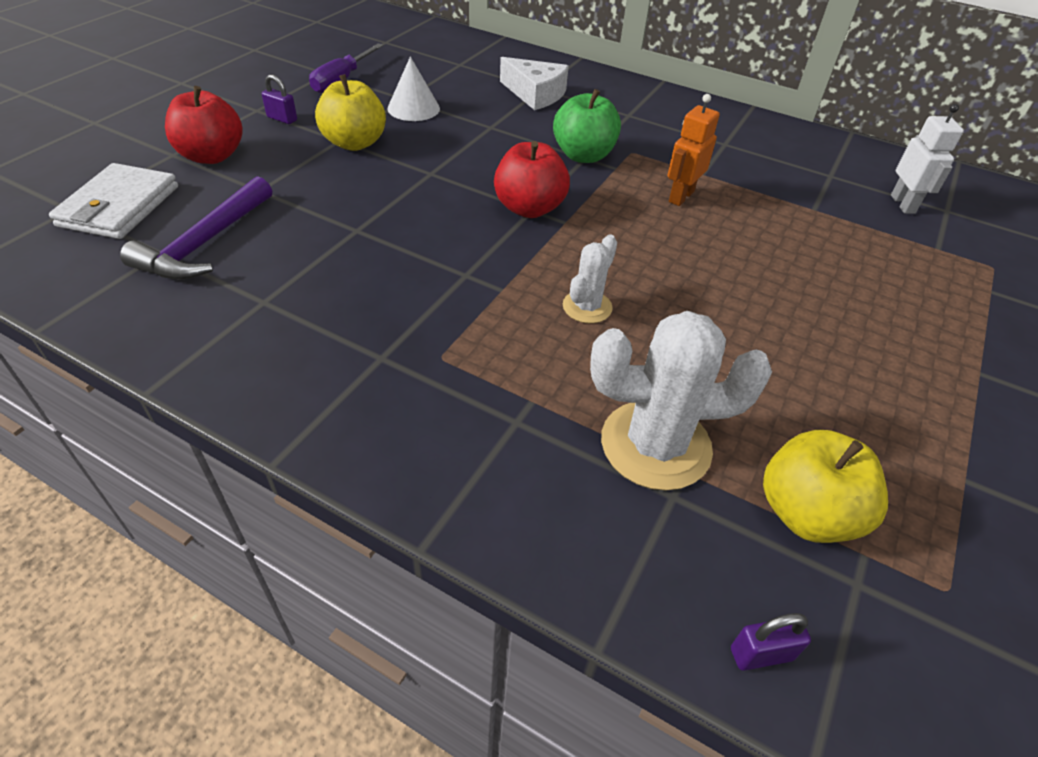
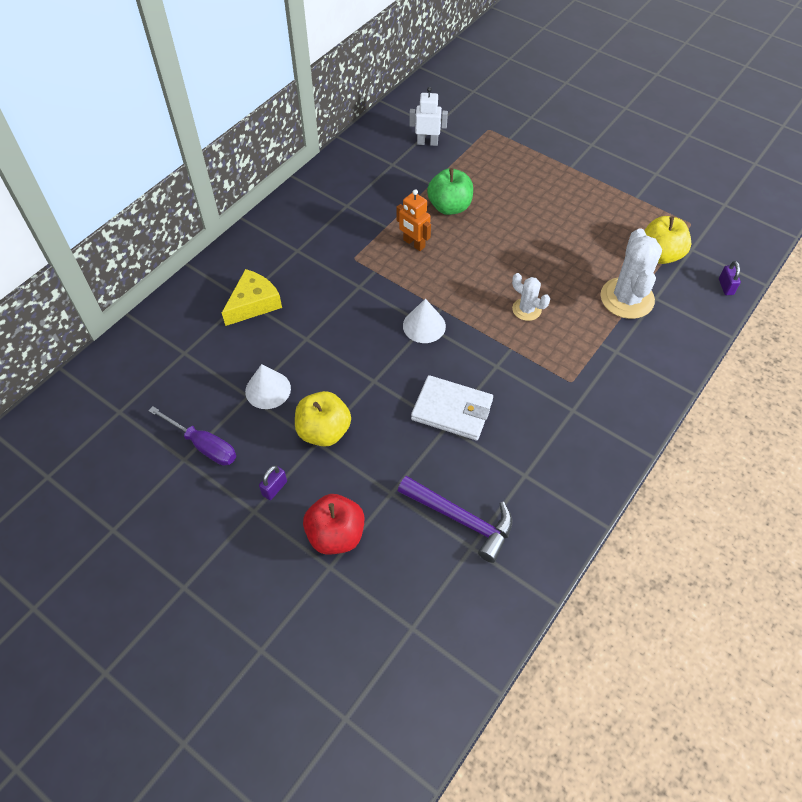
camera: 80 degrees left, 10 degrees up
(119, 206) = (410, 590): white wallet -> white wallet (452, 410)
(529, 208) = (424, 326): red apple -> white cone
(535, 94) = (253, 303): white cheese -> yellow cheese
(583, 155) = (356, 286): green apple -> green apple (449, 207)

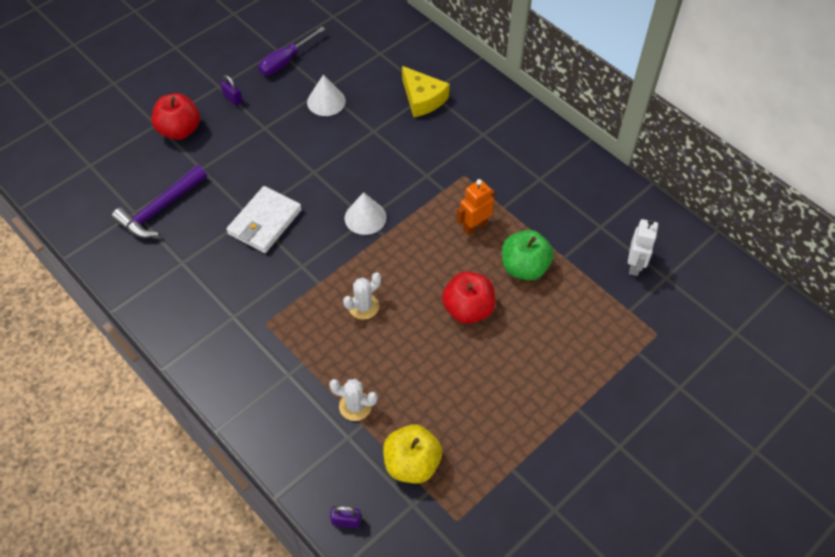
camera: 100 degrees right, 0 degrees up
(324, 431) = (273, 133): yellow apple -> none
(504, 238) = (468, 309): none -> red apple
(627, 298) = (355, 406): white cactus -> white cactus, size x0.54

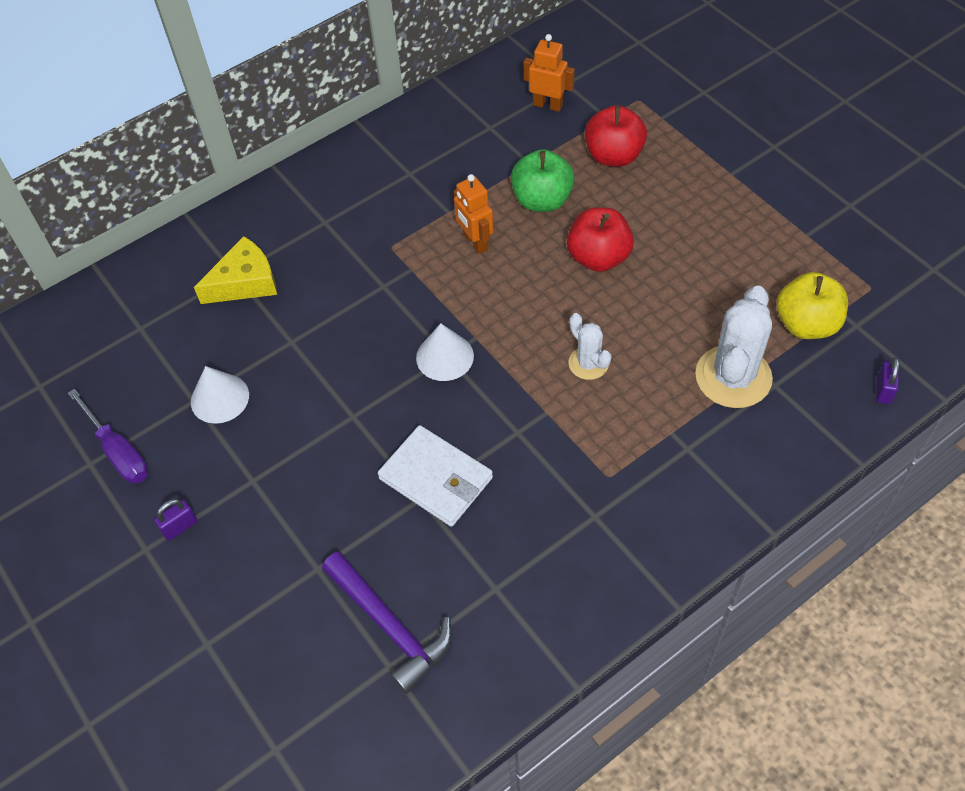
camera: 80 degrees left, 0 degrees up
(179, 130) = (229, 605): red apple -> red apple (613, 156)
(355, 406) = (733, 377): white cactus -> white cactus, size x1.85
(635, 265) = (548, 105): white robot -> orange robot

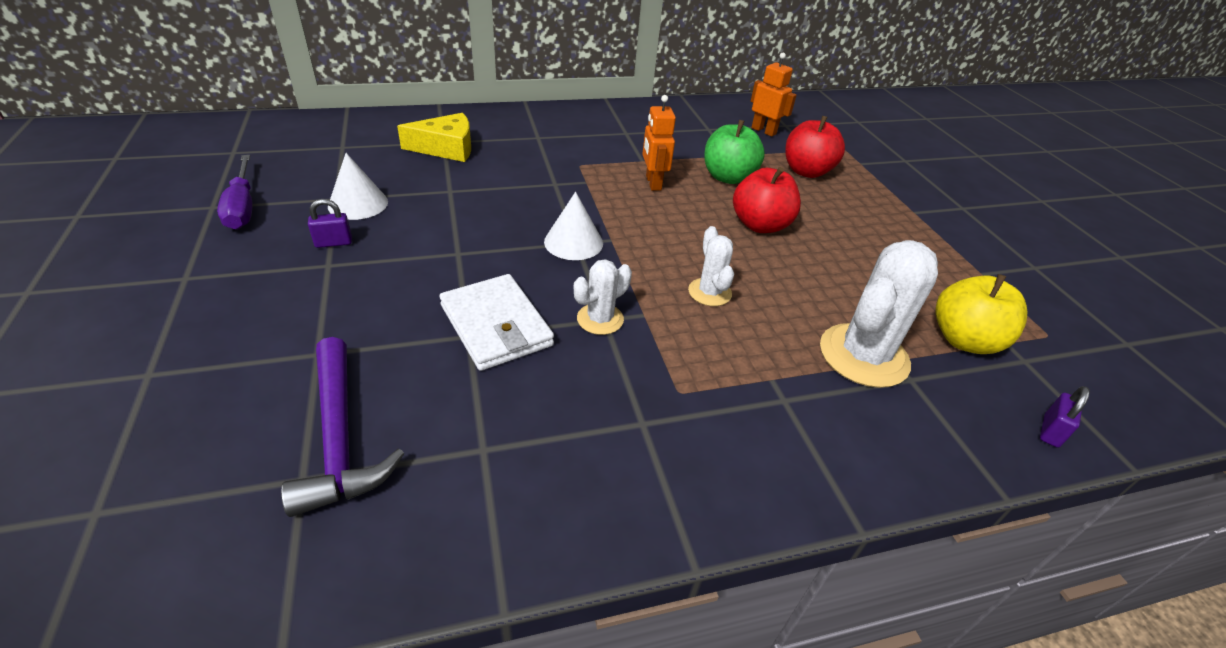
camera: 15 degrees right, 15 degrees down
(180, 526) = (232, 273): purple padlock -> purple padlock (333, 243)
(514, 434) = (600, 319): none -> white cactus

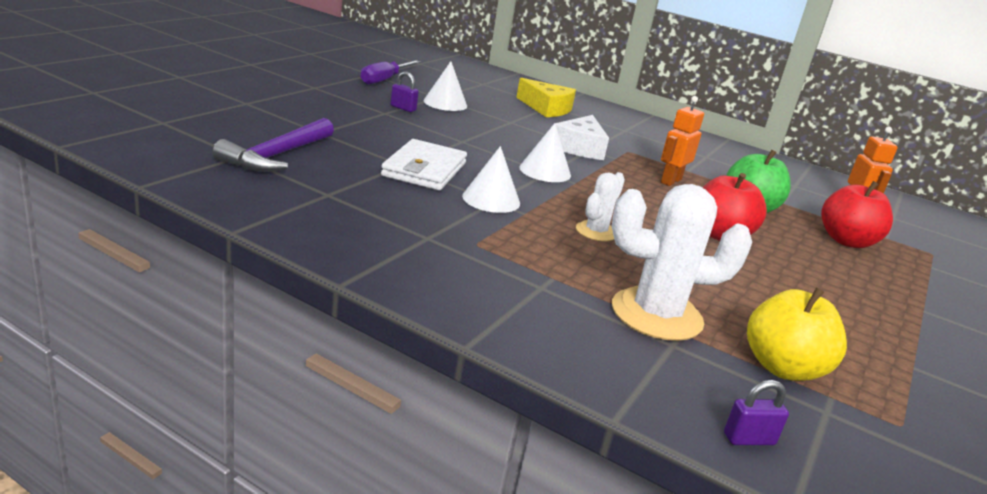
camera: 45 degrees right, 15 degrees down
(547, 187) = (580, 148): none -> white cheese
(600, 319) = (491, 199): white cactus -> white cone

